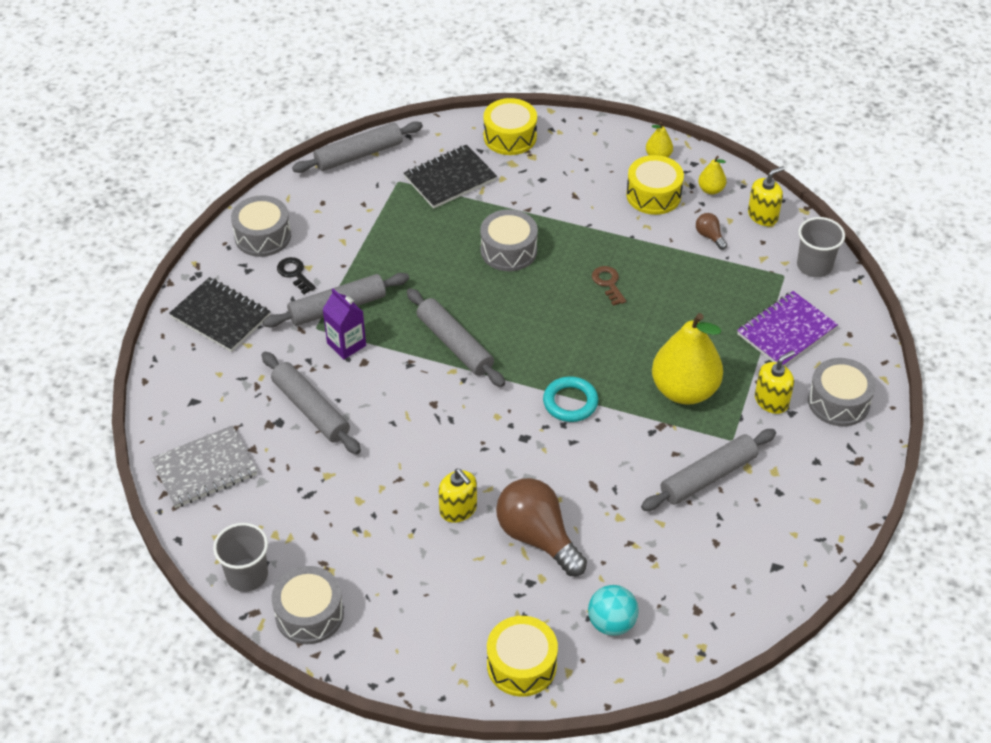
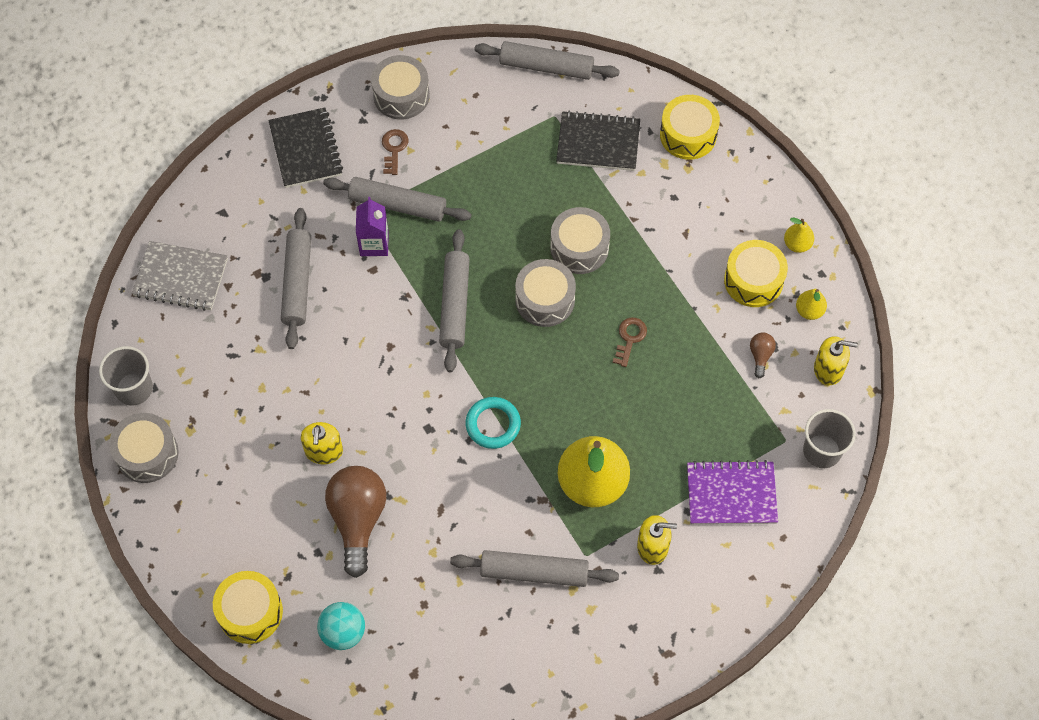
camera: 40 degrees right, 15 degrees up
(294, 274) = (394, 149): black key -> brown key
(838, 402) = (707, 590): grey drum -> grey drum (545, 300)

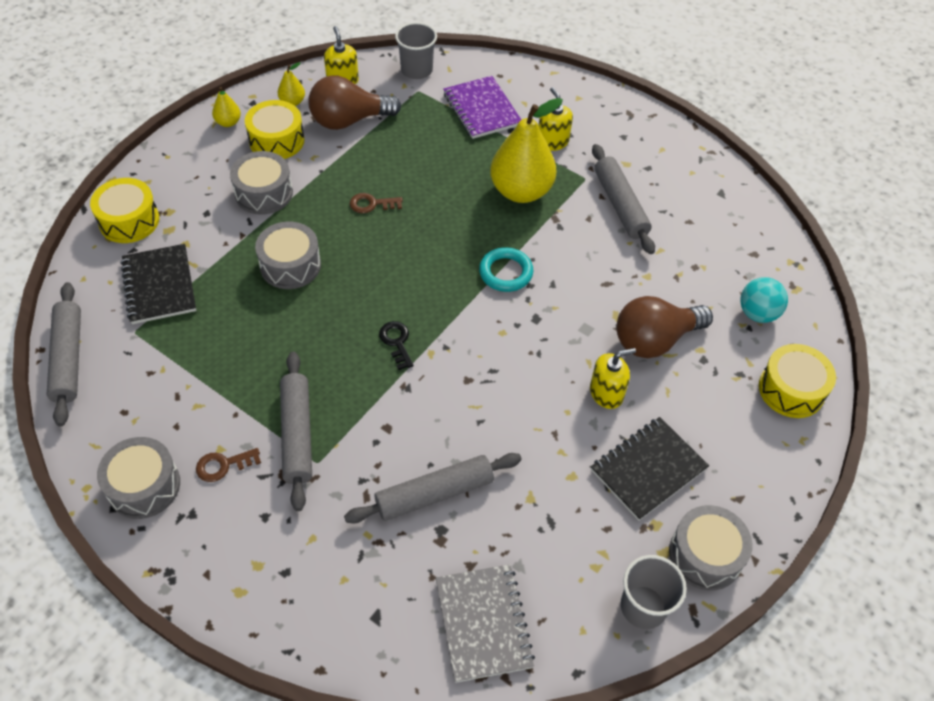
camera: 115 degrees left, 10 degrees down
(306, 149) = (253, 559): black notebook -> black notebook (648, 469)
(374, 244) = (355, 438): purple carton -> none
(454, 305) = (396, 342): grey rolling pin -> black key
(545, 300) = (359, 274): grey drum -> grey drum (264, 193)
(760, 356) = (349, 120): brown light bulb -> brown light bulb, size x2.27

